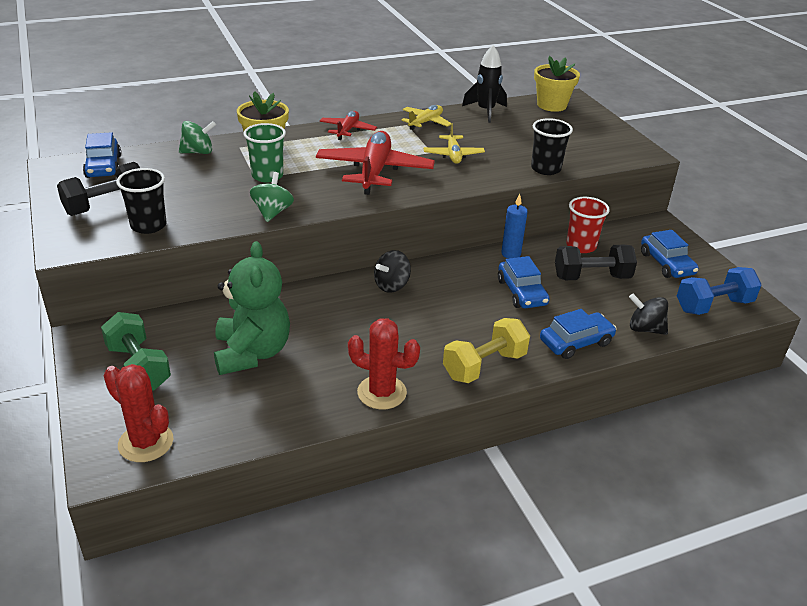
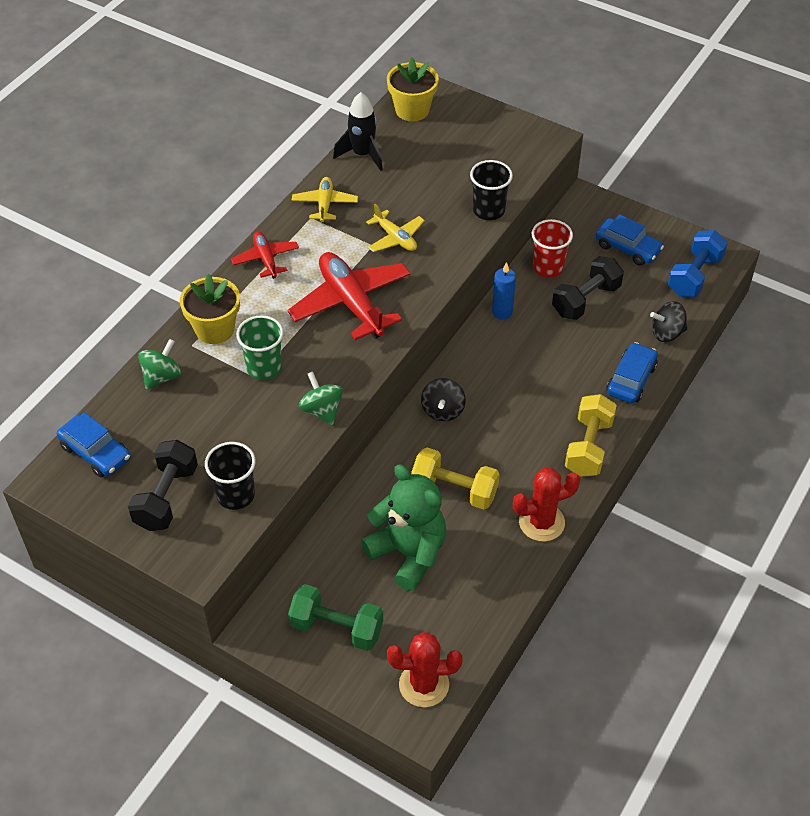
camera: 35 degrees left, 15 degrees up
(338, 334) = (454, 490): none -> yellow dumbbell
(521, 292) = (548, 352): blue car -> none

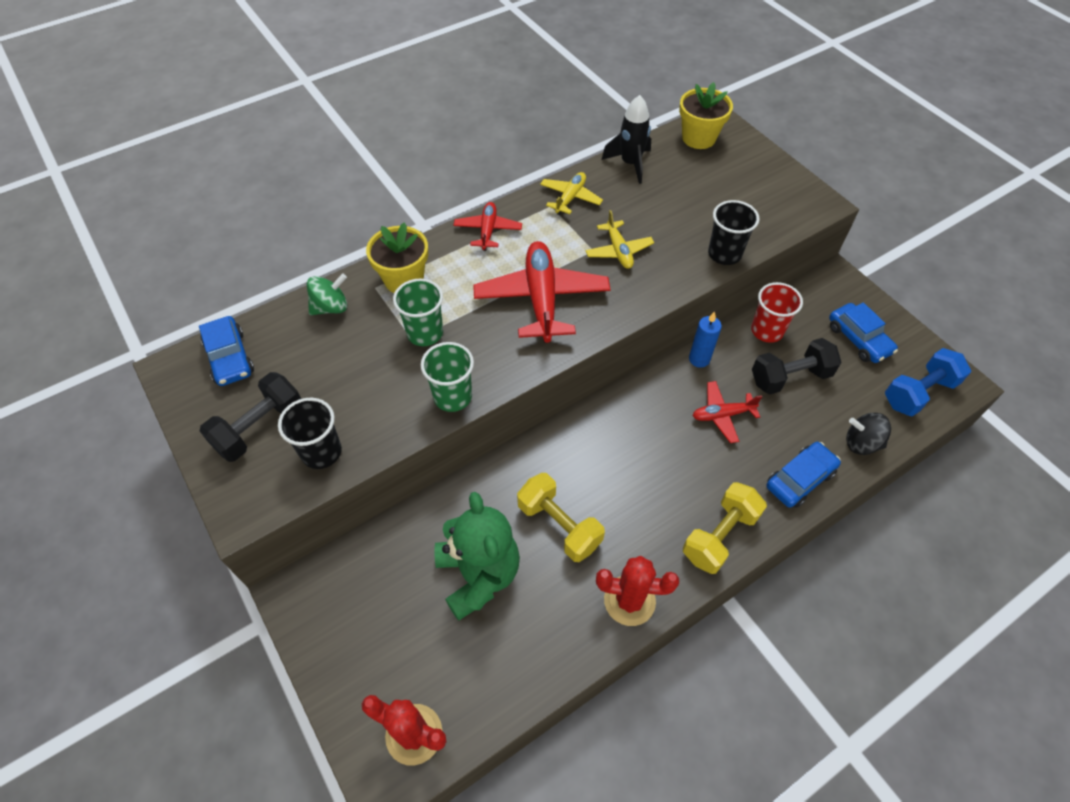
camera: 25 degrees right, 5 degrees up
(322, 410) = (452, 397): green spinning top -> green cup
(336, 628) = (366, 626): green dumbbell -> none
(443, 410) = (591, 437): black spinning top -> none
(544, 352) = (722, 415): none -> red plane

